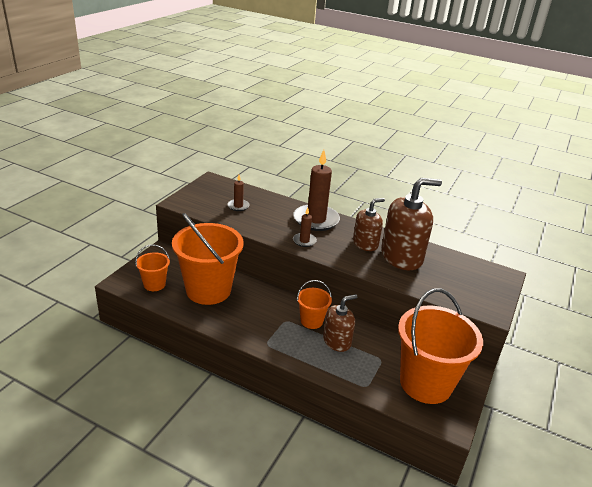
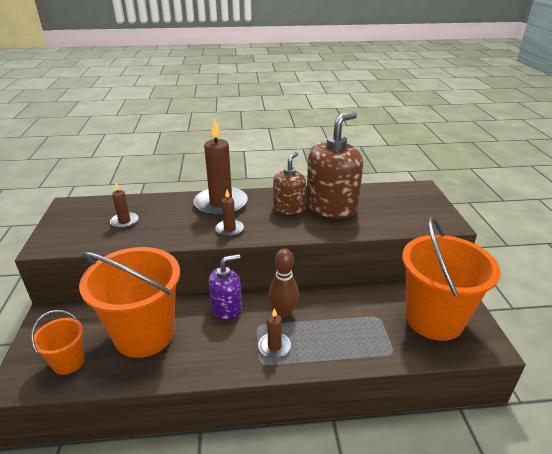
camera: 30 degrees left, 0 degrees up
(274, 299) = (226, 308): none -> purple soap dispenser
(284, 339) = (274, 347): none -> brown candle
(311, 321) = (283, 312): orange bucket -> brown bowling pin
(337, 341) = (325, 320): brown soap dispenser -> none

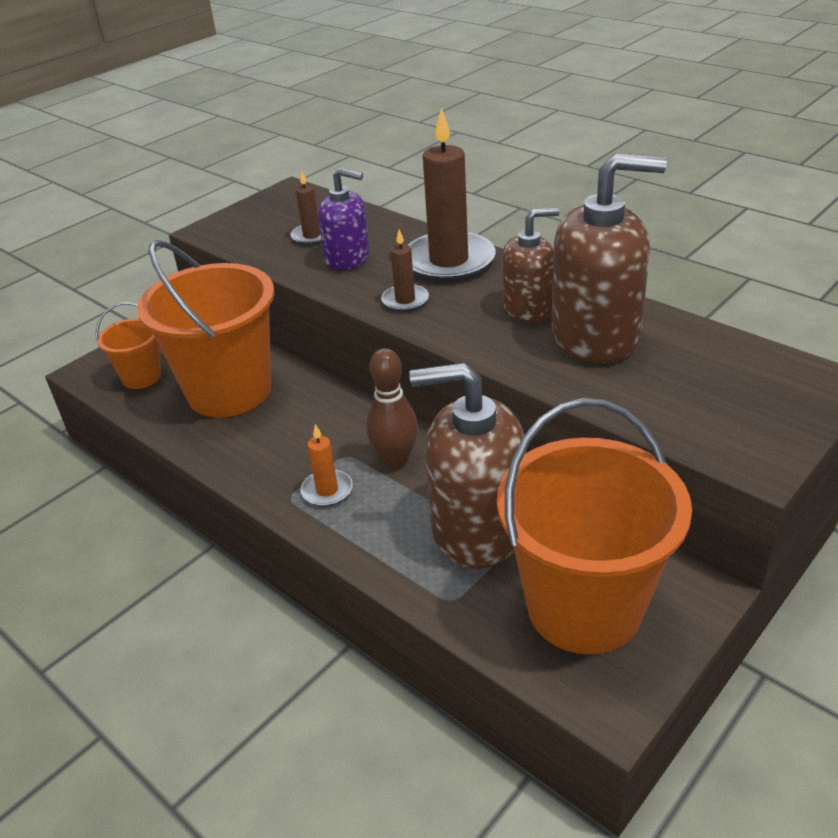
camera: 50 degrees right, 5 degrees up
(226, 308) = (341, 414): purple soap dispenser -> purple soap dispenser (347, 258)
(274, 347) = (327, 490): brown candle -> orange candle
(358, 317) = (477, 528): none -> brown soap dispenser

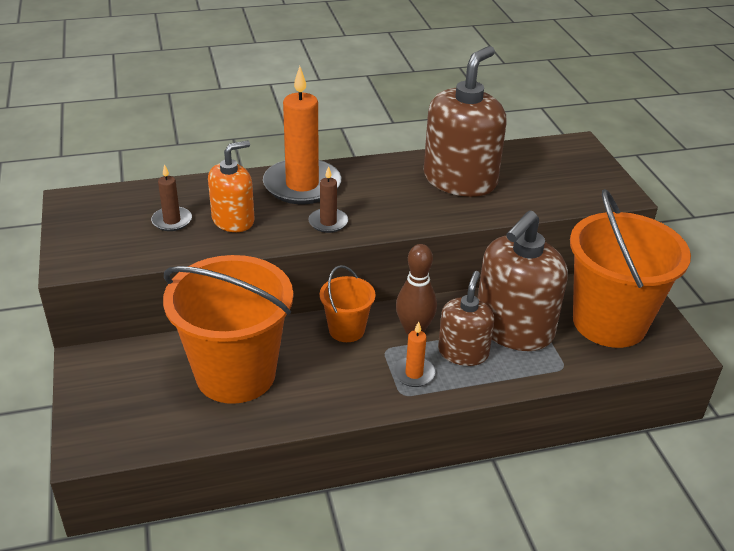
camera: 60 degrees left, 0 degrees up
(141, 377) = (146, 417): orange bucket -> orange bucket (346, 330)
(347, 258) = (233, 220): purple soap dispenser -> orange soap dispenser
(449, 261) = (302, 185): brown candle -> orange candle
(528, 308) = (401, 185): brown soap dispenser -> brown soap dispenser (463, 352)

